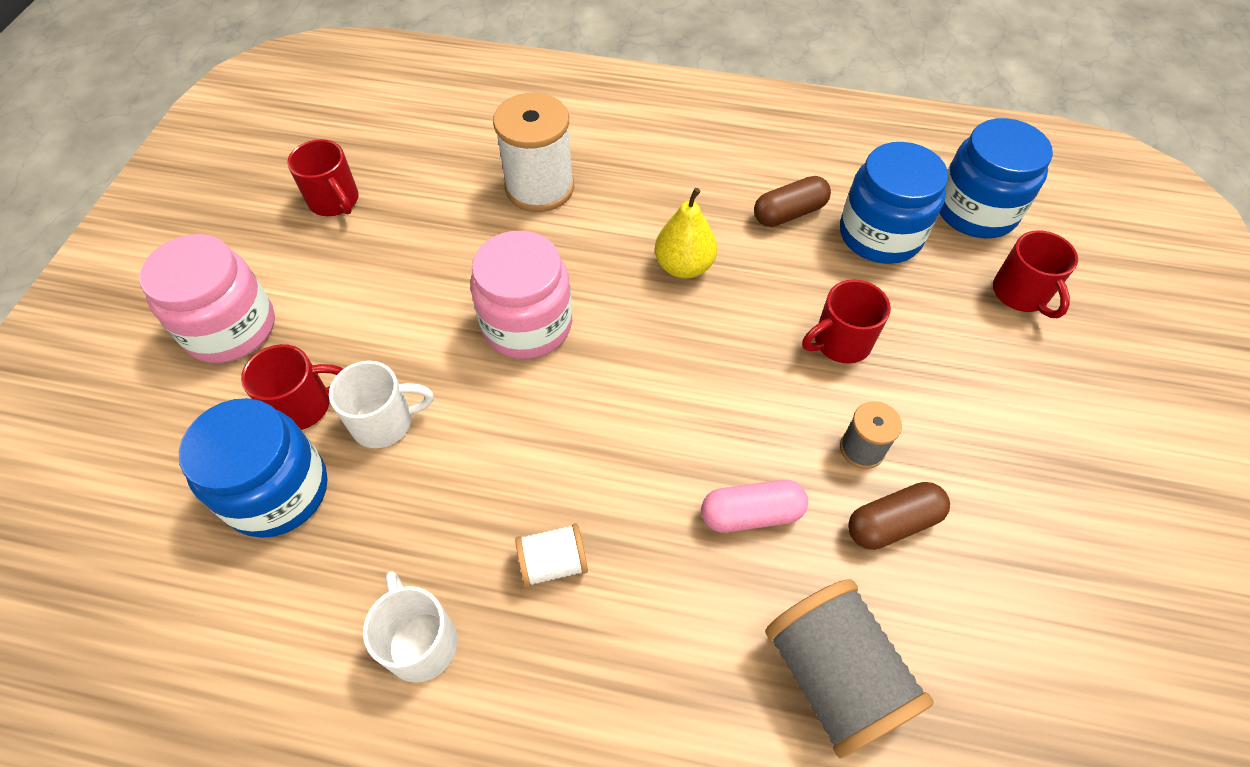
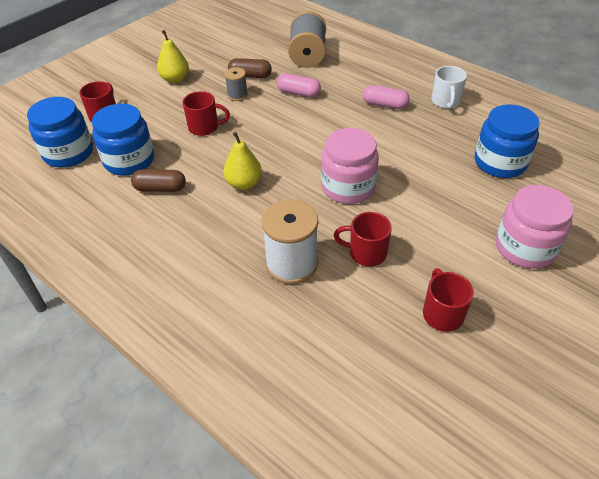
camera: 150 degrees left, 10 degrees down
(303, 405) = (483, 192): red mug -> red mug (366, 253)
(385, 422) = (441, 171): white mug -> none
(553, 563) = (385, 105): white spool -> pink capsule
(1021, 437) = (175, 79): none -> yellow pear

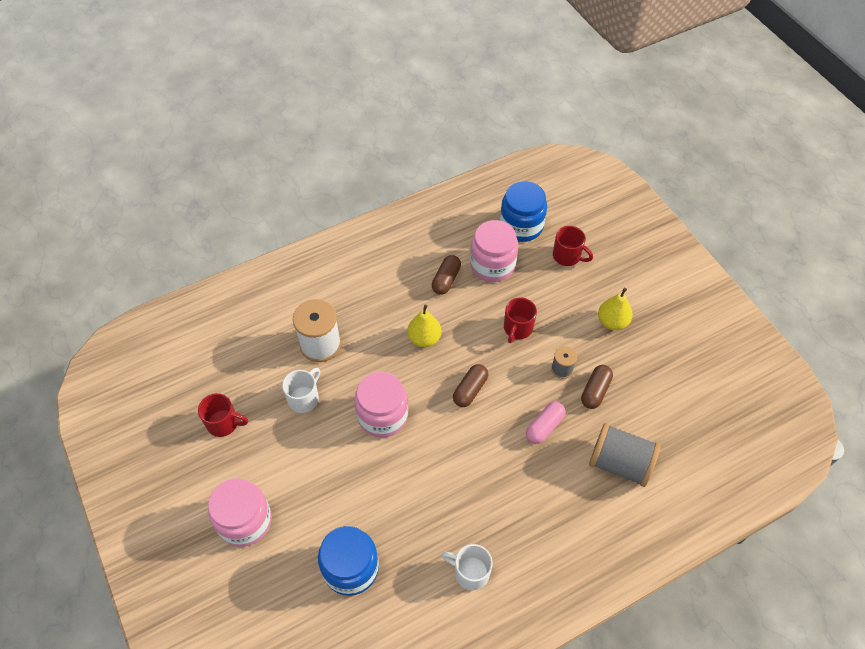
camera: 110 degrees right, 10 degrees up
(129, 160) = (492, 265): blue jar -> pink jar
(287, 140) = (470, 390): none -> brown capsule
(366, 253) = (304, 398): red mug -> white mug
(385, 105) = (490, 503): pink capsule -> none

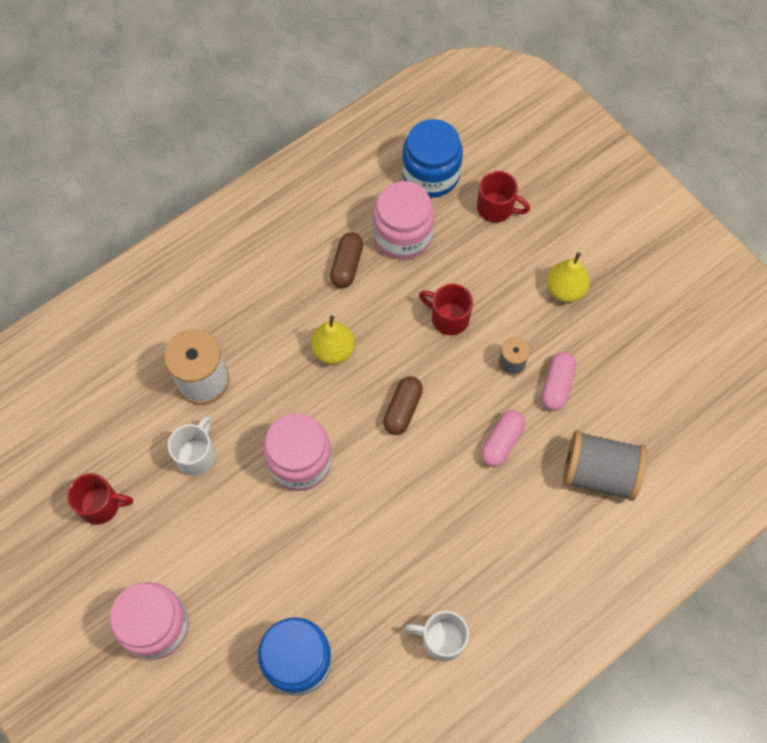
camera: 10 degrees left, 10 degrees up
(517, 328) = (448, 318): red mug -> red mug turned 105 degrees clockwise
(595, 391) = (557, 385): brown capsule -> pink capsule

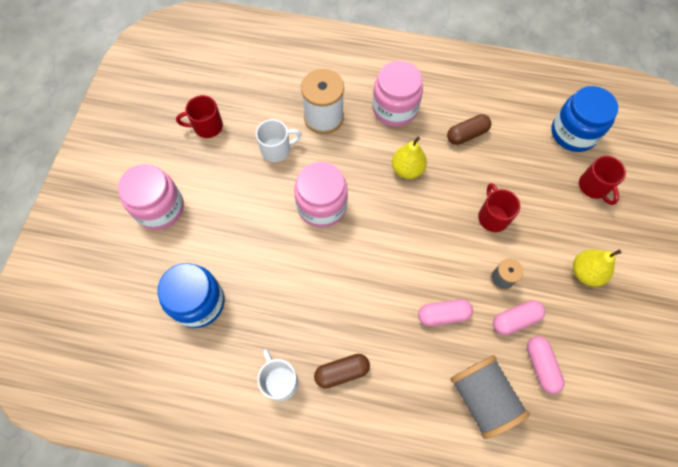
camera: 50 degrees right, 0 degrees up
(101, 505) = (207, 126): red mug -> red mug turned 120 degrees clockwise
(402, 409) = (407, 237): brown capsule -> brown capsule (342, 372)
(403, 235) = (518, 149): pink jar -> pink jar (394, 108)
(612, 401) = (541, 366): none -> pink capsule

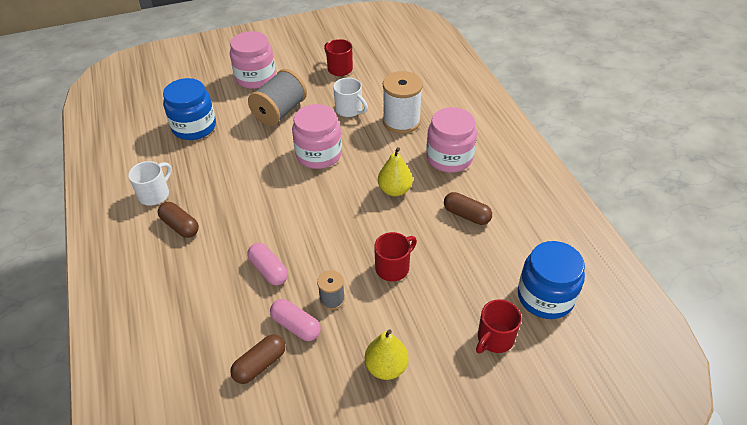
camera: 60 degrees right, 20 degrees down
(482, 398) = (204, 329): grey spool -> grey spool (280, 112)
(541, 366) = (260, 365): pink capsule -> brown capsule

